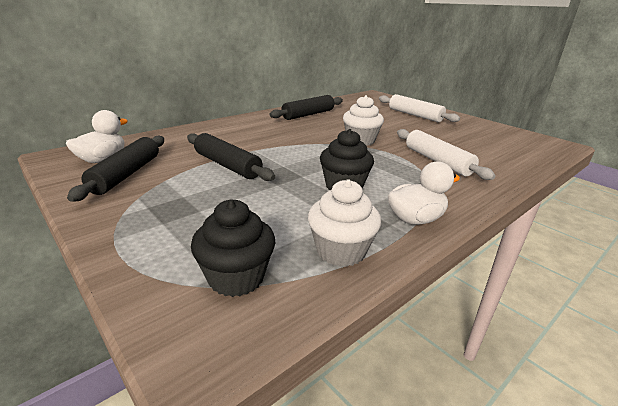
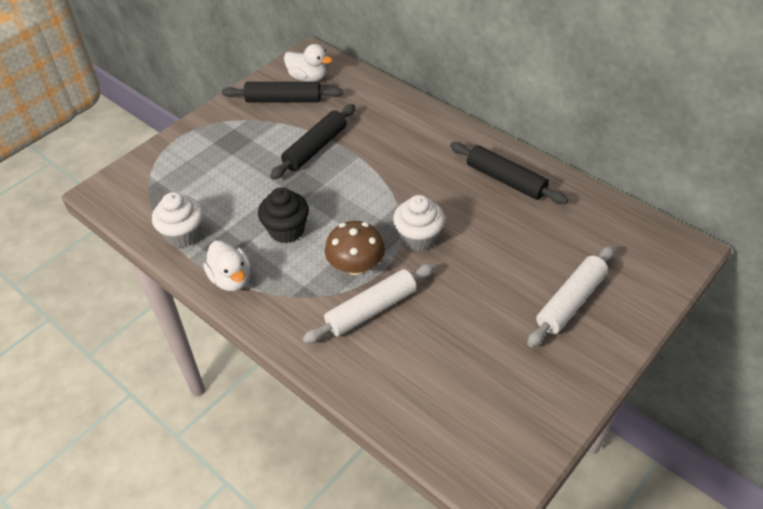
camera: 85 degrees right, 20 degrees up
(236, 277) = (155, 190): black cupcake -> none
(391, 162) = (356, 266): none -> brown mushroom

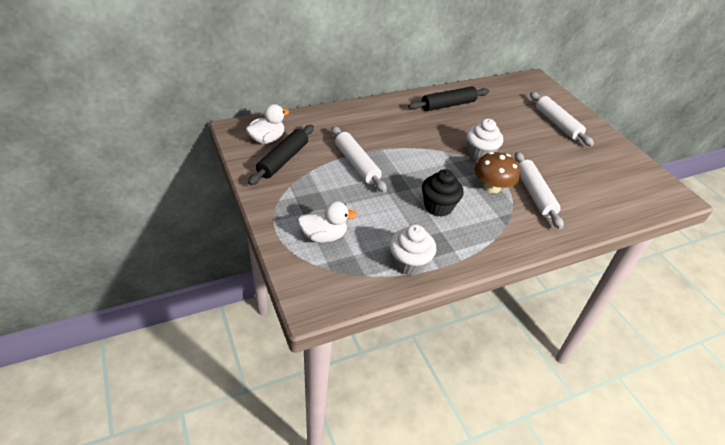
camera: 70 degrees left, 5 degrees down
(231, 279) = (475, 250): white duck -> white duck (324, 236)
(315, 148) = (356, 164): black rolling pin -> white rolling pin

